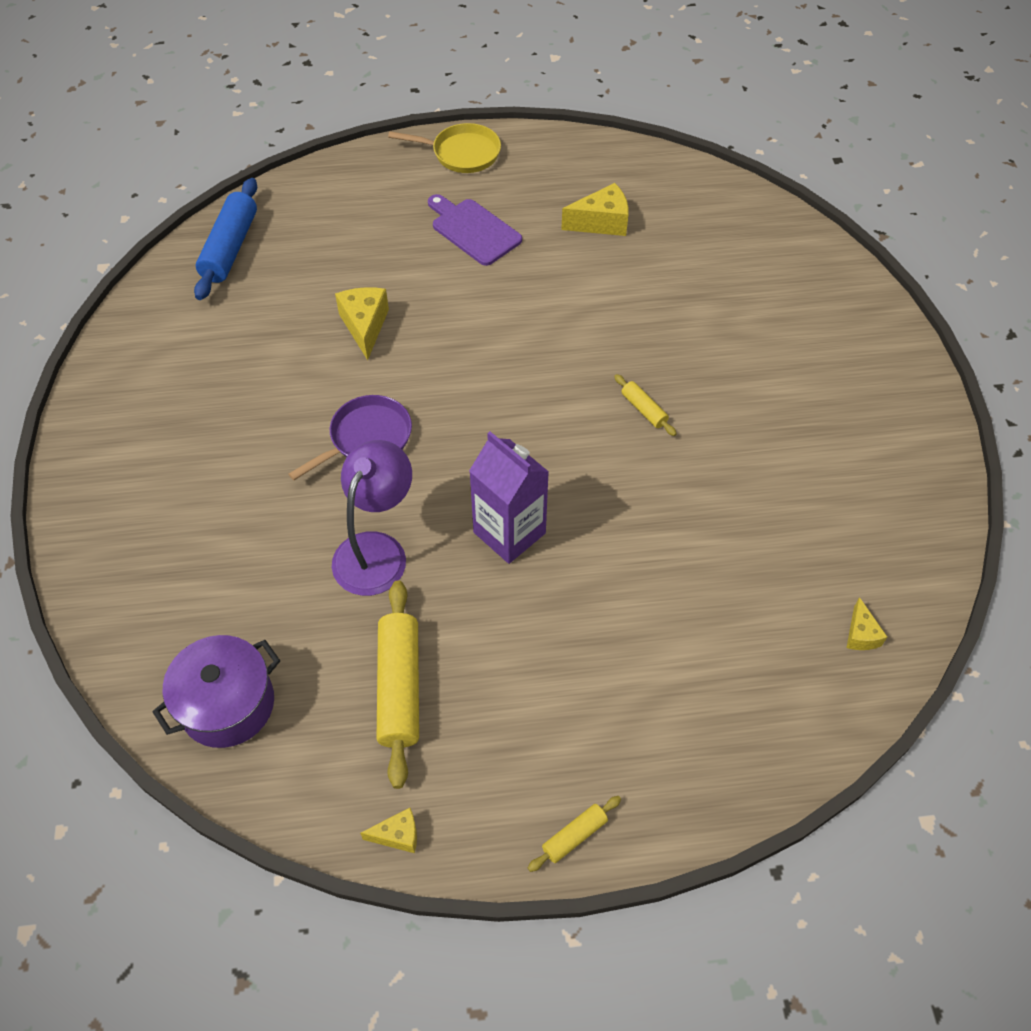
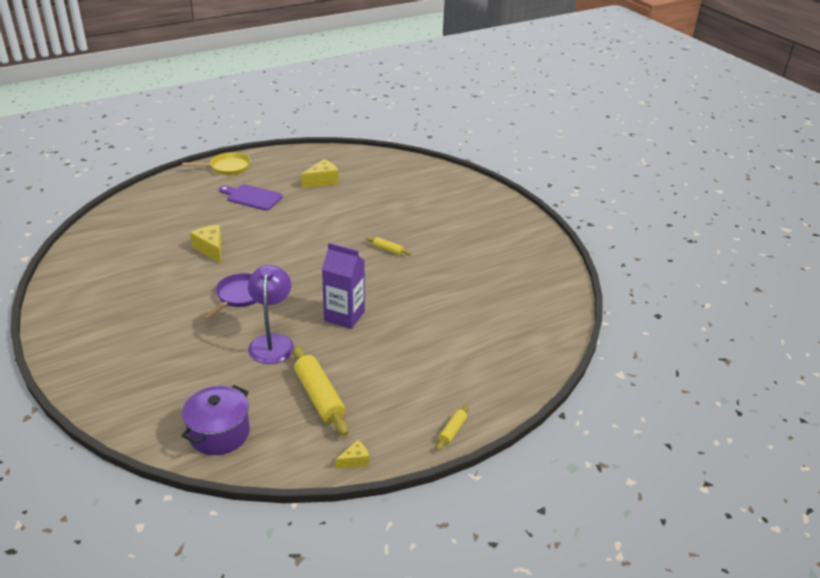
camera: 25 degrees left, 20 degrees down
(230, 248) = (107, 232): blue rolling pin -> none
(861, 634) = (547, 310): yellow cheese -> none

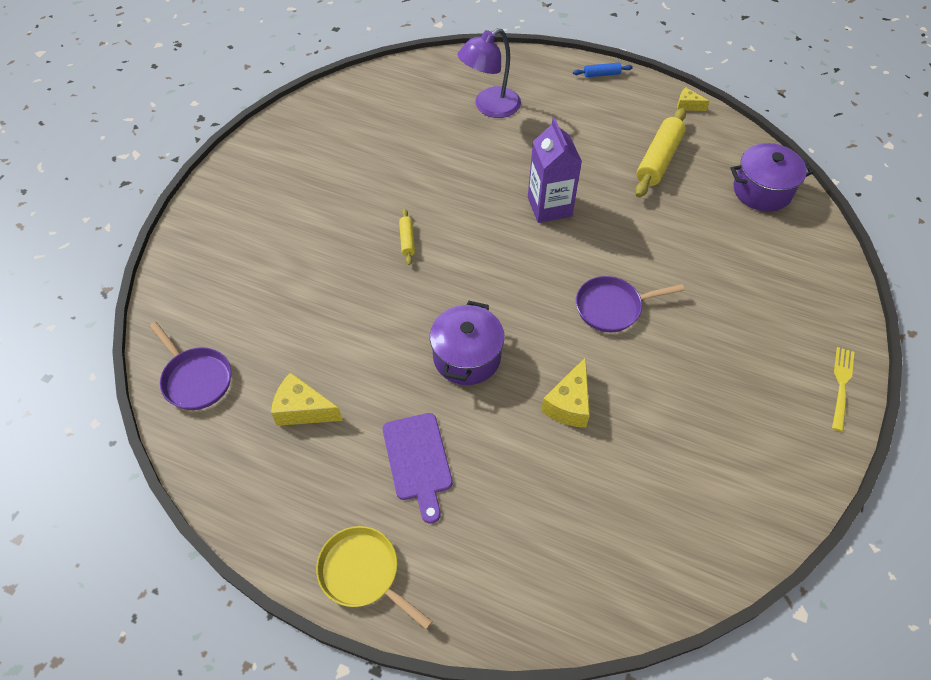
camera: 125 degrees left, 20 degrees up
(61, 349) = (841, 385): none -> yellow fork
(272, 342) = (639, 232): purple lamp -> purple lamp (489, 107)
(283, 233) = (467, 357): none -> purple pot
(378, 163) = (195, 378): none -> purple pan
(452, 431) = (601, 74): yellow rolling pin -> blue rolling pin

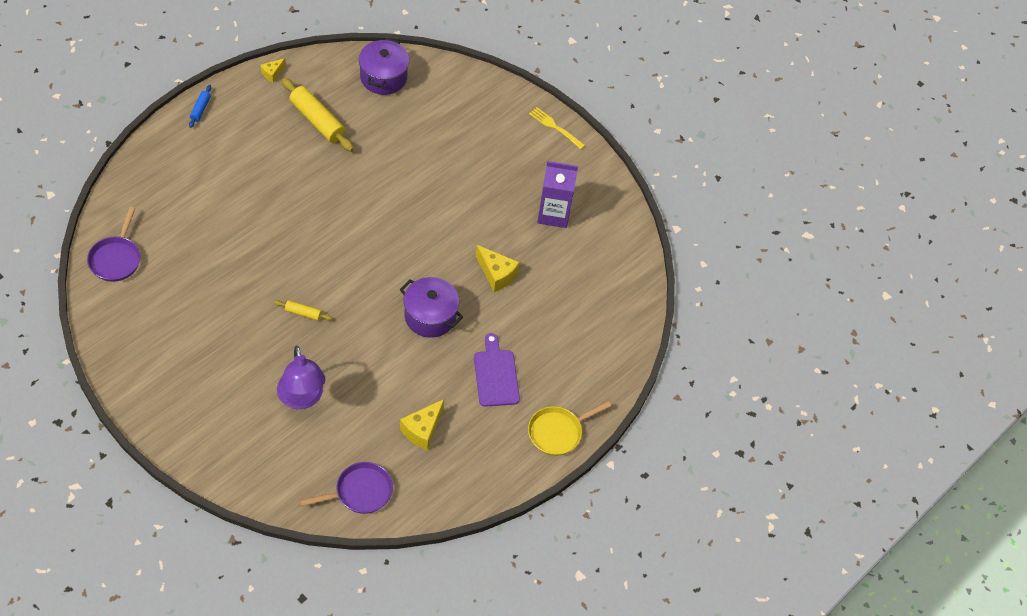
camera: 75 degrees left, 0 degrees up
(418, 461) = (495, 375): purple cutting board -> purple cutting board turned 105 degrees counterclockwise
(489, 107) = (190, 201): purple lamp -> purple lamp (302, 399)
(549, 207) = (323, 209): purple carton -> purple carton (553, 214)
(612, 307) = (434, 214): purple pan -> purple pan (116, 258)

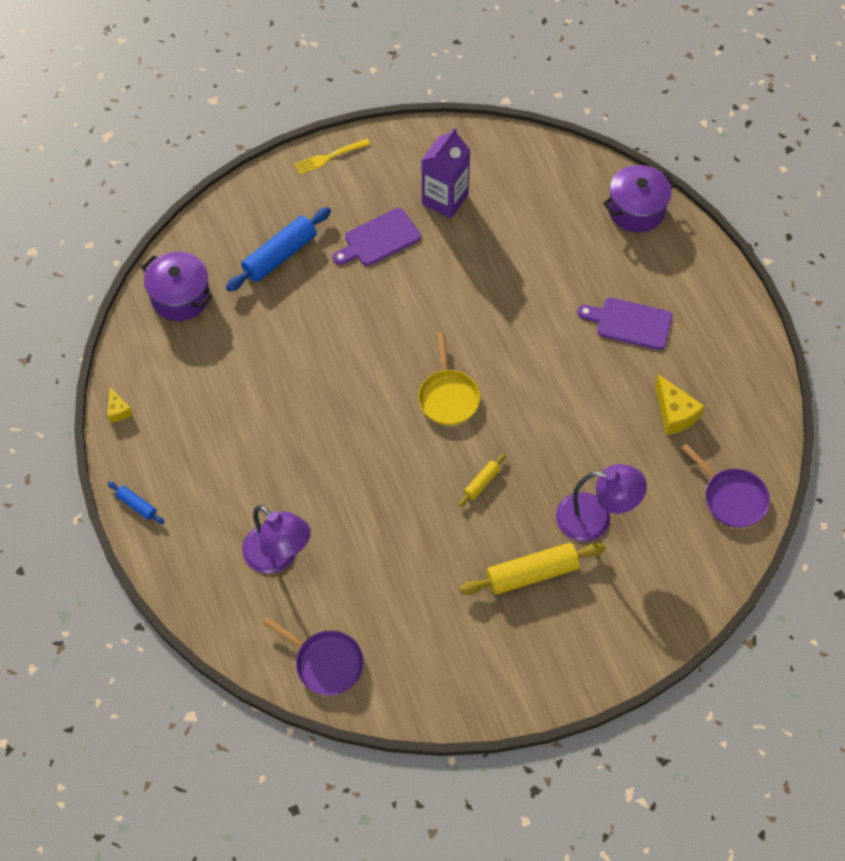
camera: 60 degrees left, 5 degrees up
(191, 204) = (278, 557): none -> purple lamp
(317, 120) = (213, 385): yellow rolling pin -> yellow rolling pin (532, 573)
(360, 492) = (731, 497): purple pan -> purple pan turned 135 degrees clockwise
(430, 316) = (533, 359): purple pot -> purple pot (636, 210)
(448, 125) = (280, 255): none -> blue rolling pin
(494, 182) = (379, 239): none -> purple cutting board
(496, 274) = (502, 279): yellow cheese -> none
(558, 432) = (718, 291): yellow pan -> yellow pan (448, 396)

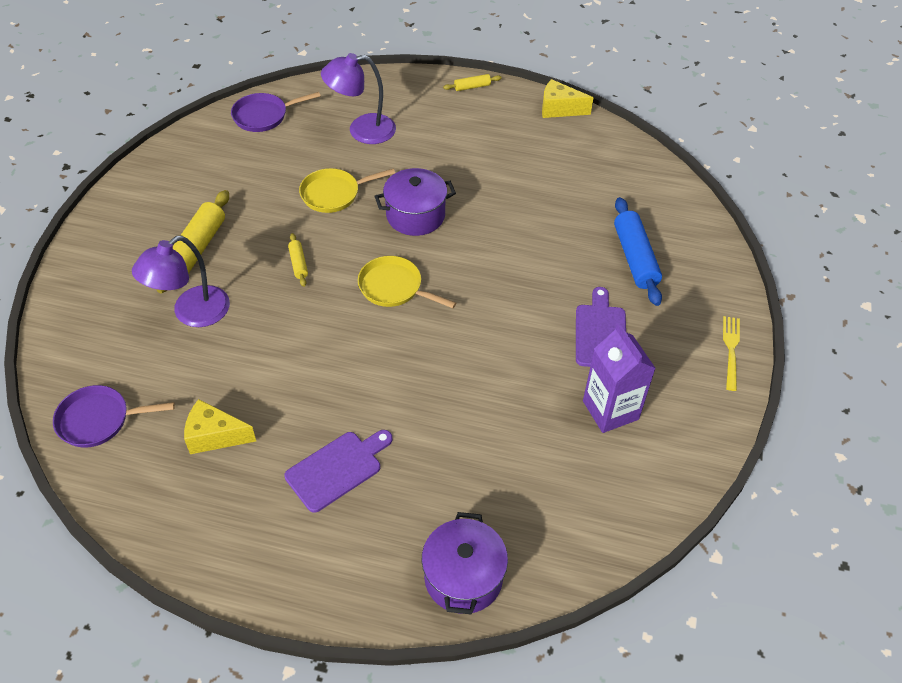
camera: 125 degrees right, 10 degrees down
(118, 410) = (559, 109): yellow cheese -> yellow cheese, size x1.71
(137, 505) = (472, 87): blue rolling pin -> yellow rolling pin
(180, 297) = (639, 181): purple pot -> purple pot (415, 215)
(381, 517) = (334, 194): none -> yellow pan

